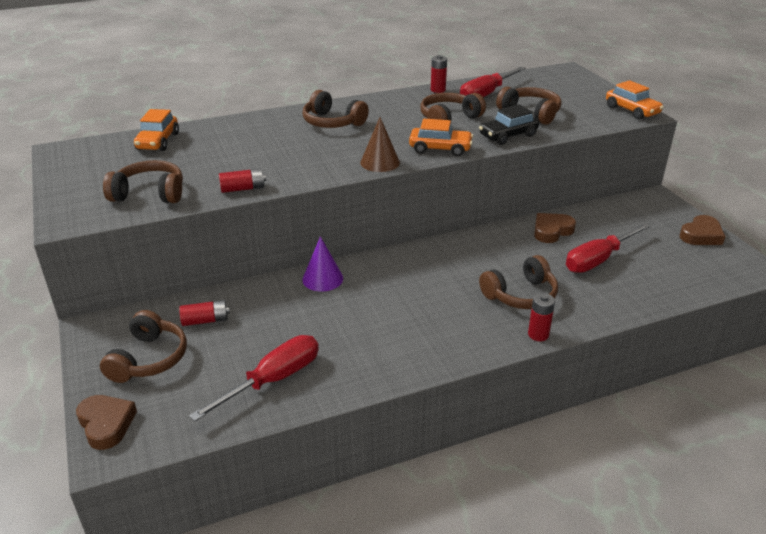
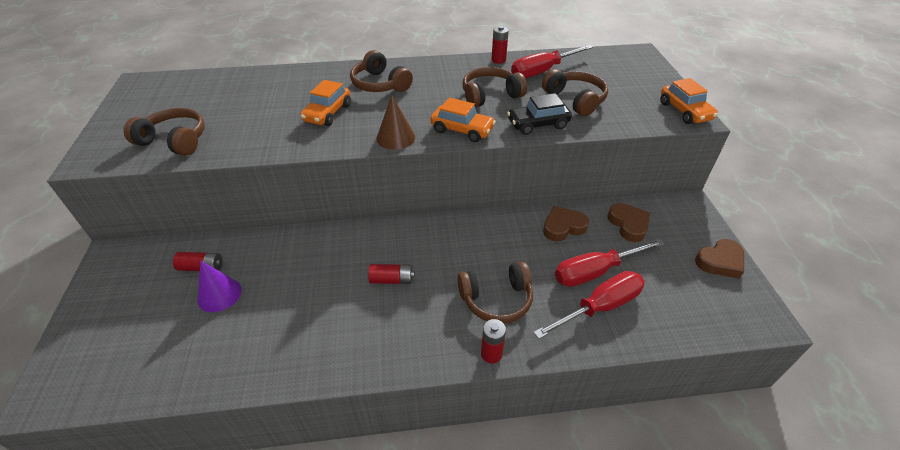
camera: 15 degrees right, 10 degrees up
(106, 424) = (60, 365): brown heart -> brown heart (628, 224)
(149, 359) = (133, 300): brown headphones -> none
(158, 141) = (220, 84): orange car -> orange car (328, 113)
(243, 189) = (255, 148): red battery -> red battery (391, 279)
(273, 380) = (220, 349): red screwdriver -> red screwdriver (600, 307)
(322, 279) = (323, 241): purple cone -> purple cone (219, 294)

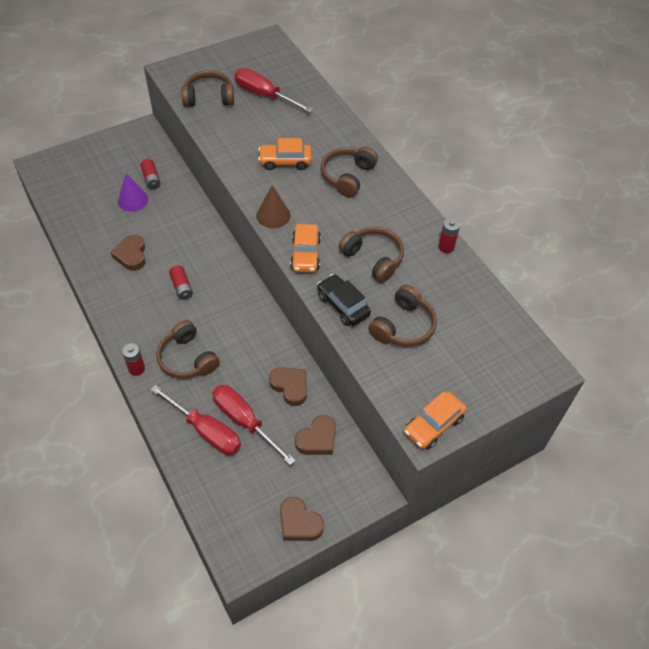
camera: 65 degrees right, 10 degrees up
(174, 140) = (209, 97): brown headphones -> brown headphones turned 90 degrees counterclockwise
(309, 317) = (131, 255): none -> brown heart
(542, 71) = (445, 288): red screwdriver -> red screwdriver (264, 95)

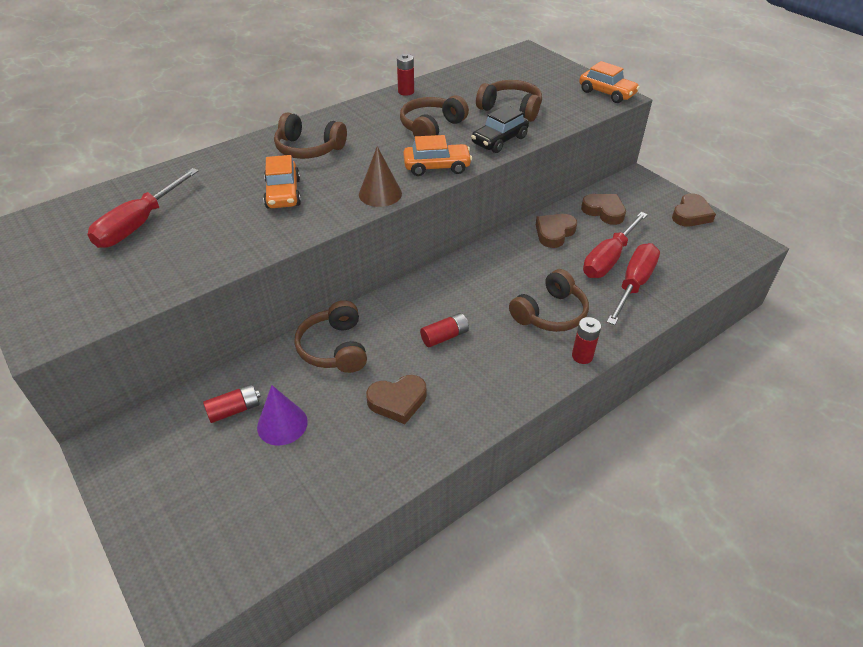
camera: 95 degrees left, 10 degrees down
(209, 97) = (132, 278): brown headphones -> brown headphones (334, 348)

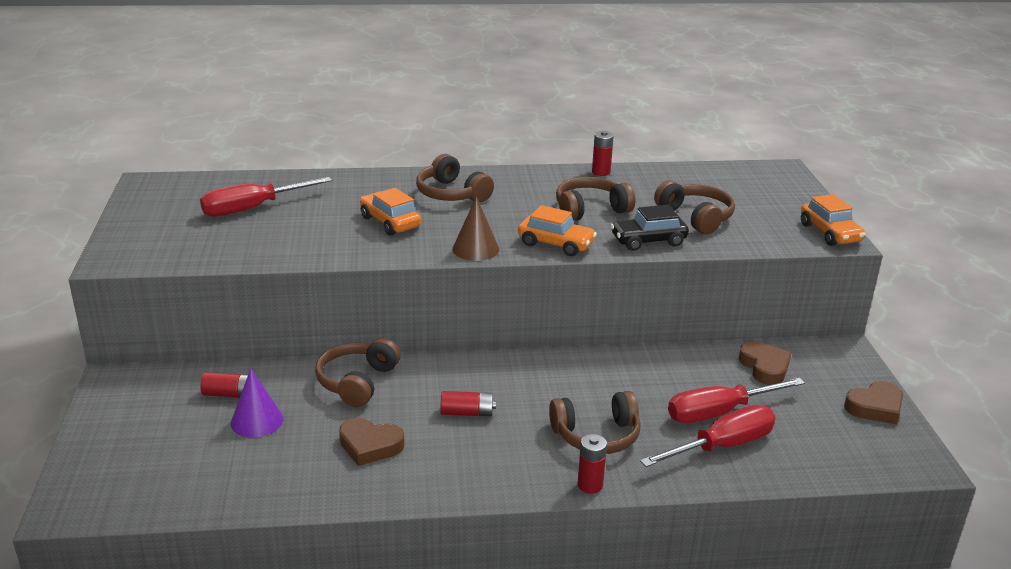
camera: 30 degrees right, 15 degrees down
(283, 194) = (390, 222): orange car -> orange car turned 120 degrees clockwise
(554, 233) = (681, 367): brown heart -> none

